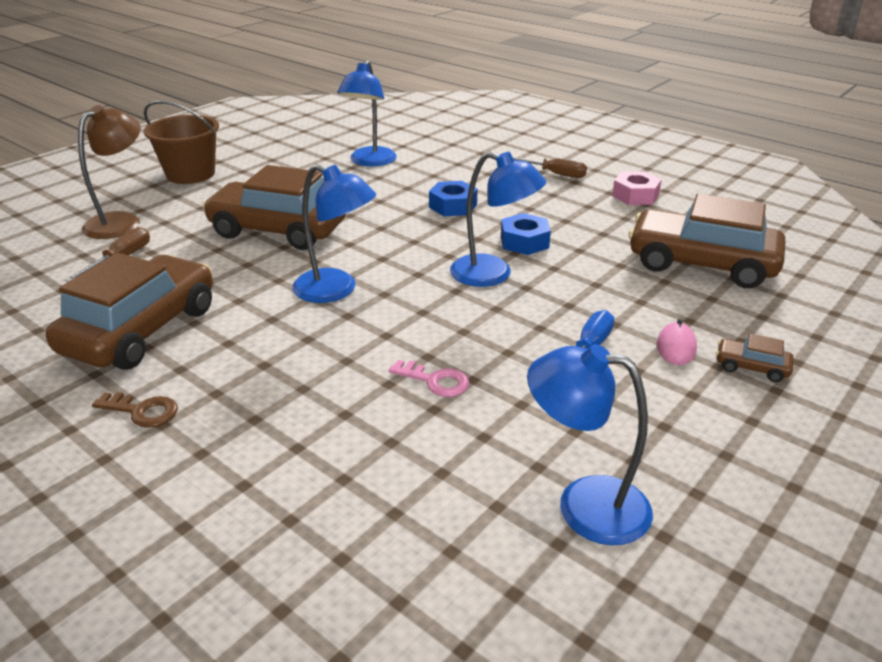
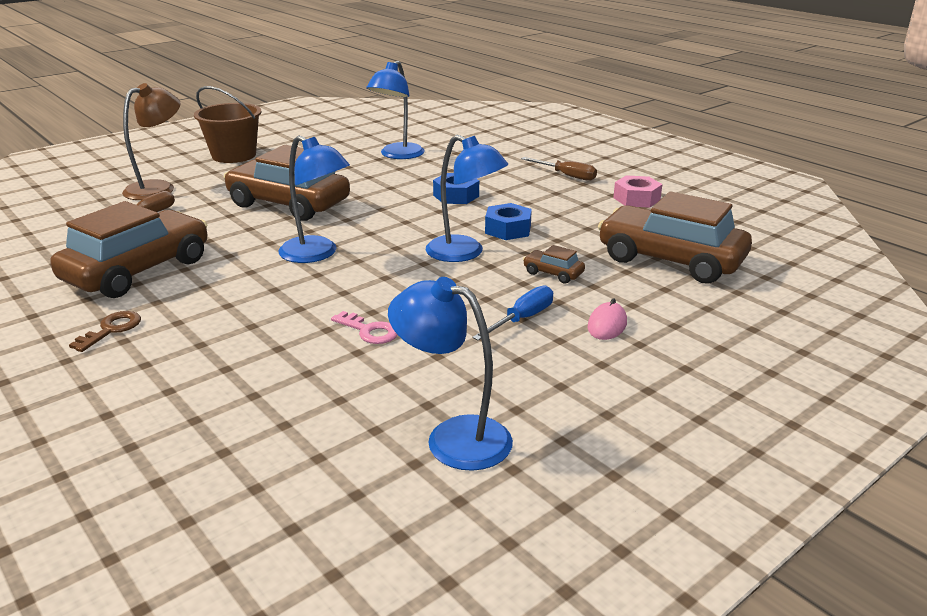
camera: 10 degrees right, 5 degrees down
(142, 411) = (111, 329): brown key -> brown key turned 90 degrees counterclockwise
(751, 367) = (671, 348): brown car -> brown car (553, 273)

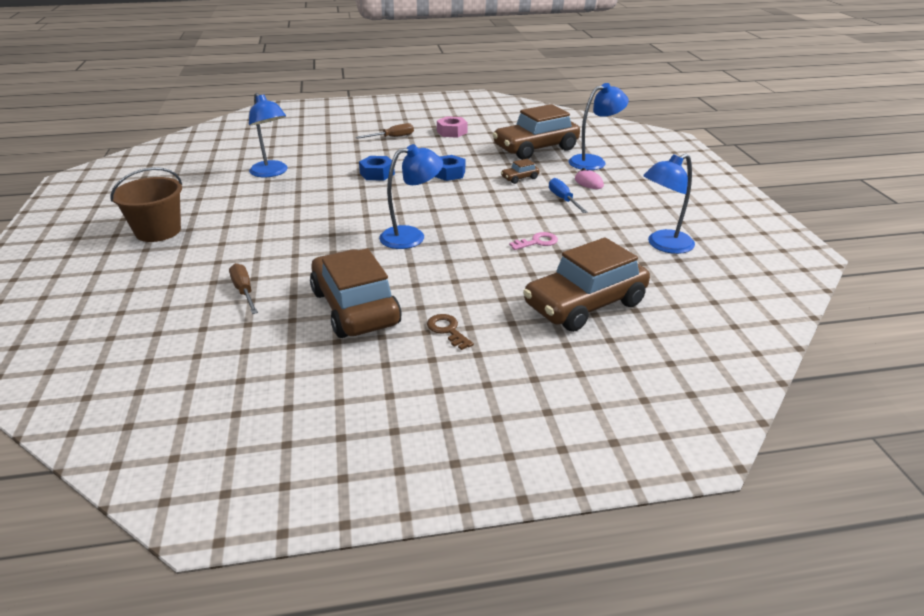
camera: 60 degrees left, 5 degrees up
(158, 188) = (183, 276): brown lamp -> none
(288, 204) = (307, 229): brown car -> brown car (585, 304)
(464, 253) = (466, 193): blue lamp -> blue lamp (594, 161)

